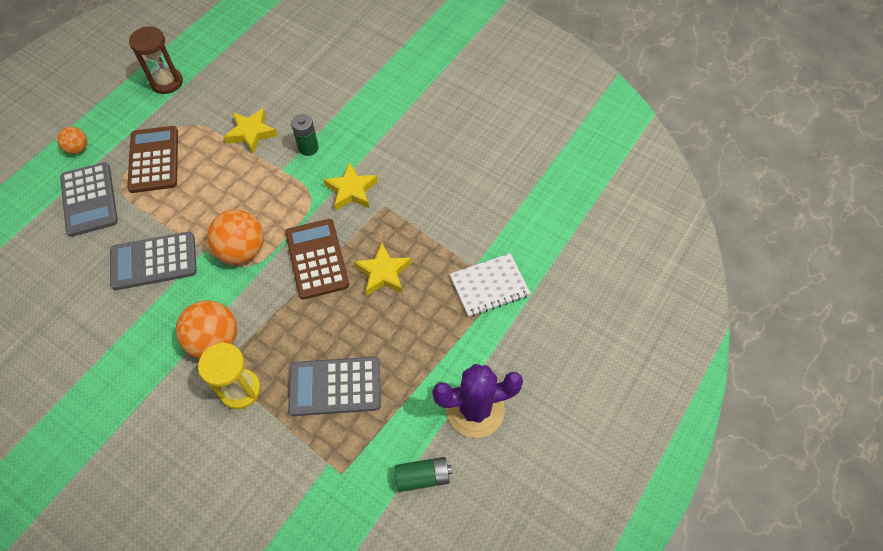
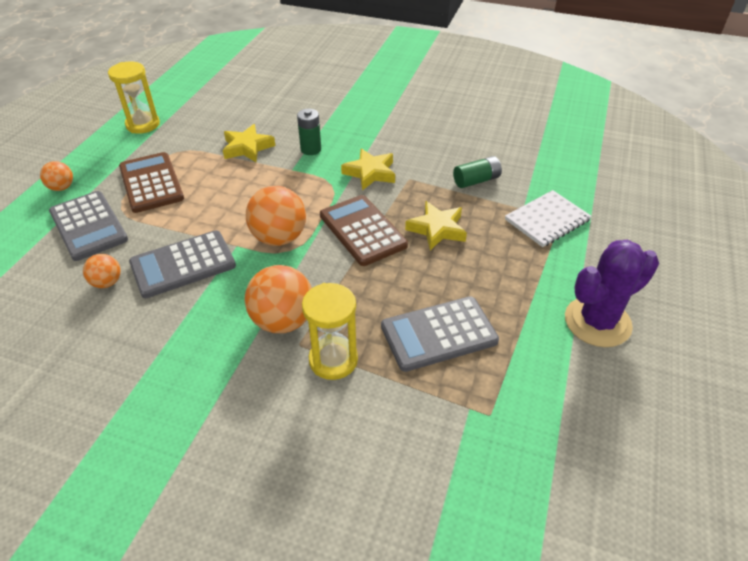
camera: 15 degrees left, 15 degrees down
(89, 266) = (107, 282): none -> orange ball
(167, 82) = (143, 124): brown hourglass -> yellow hourglass
(423, 477) = (581, 396): green battery -> green battery (476, 180)

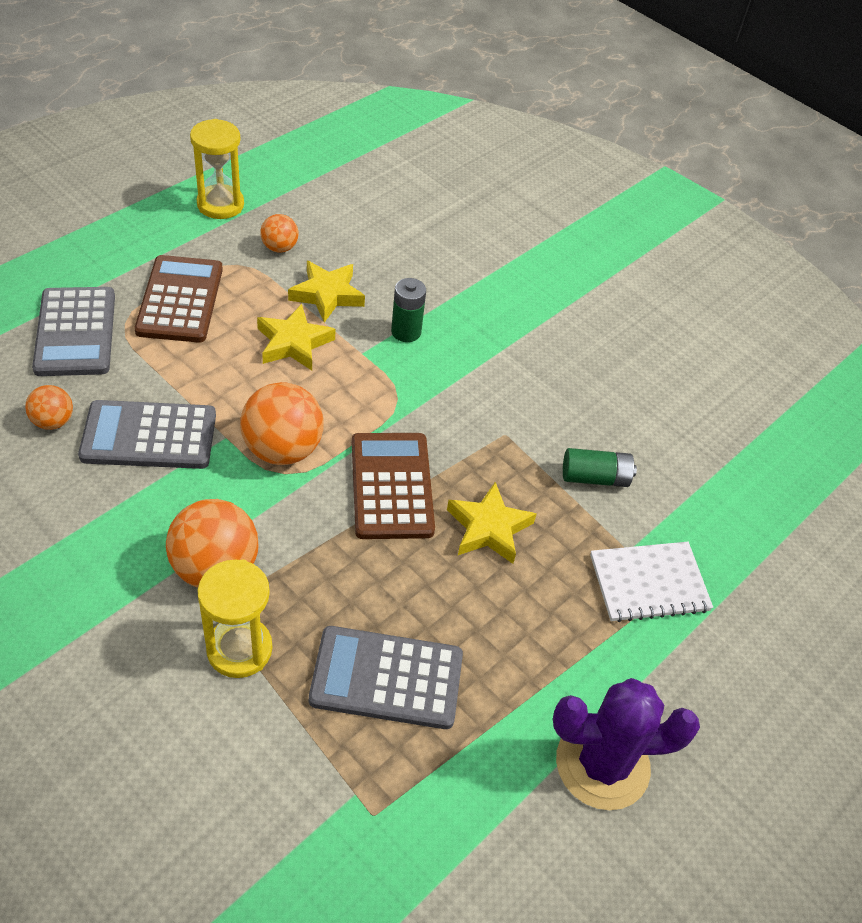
camera: 20 degrees right, 5 degrees up
(62, 187) = (76, 262): orange ball -> orange ball (279, 247)
(370, 173) = (459, 402): yellow star -> yellow star (294, 343)

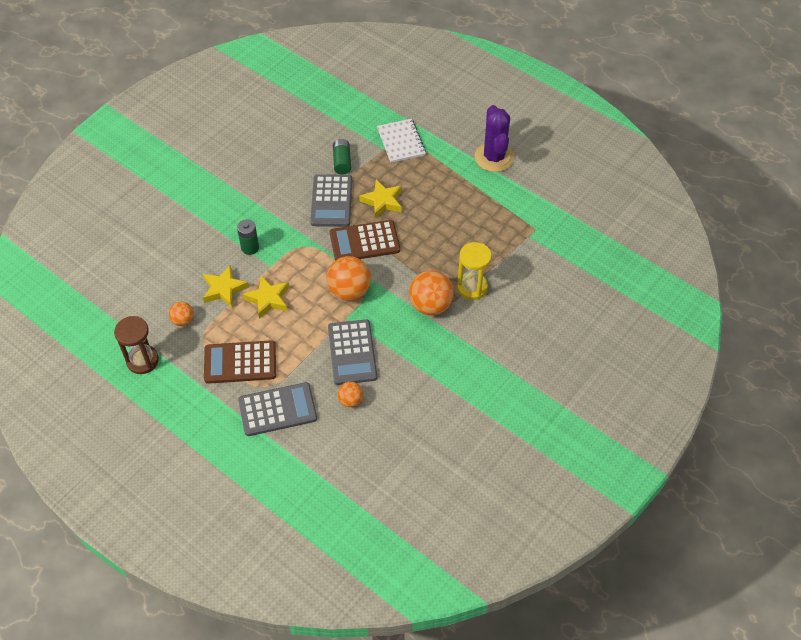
camera: 90 degrees left, 5 degrees up
(220, 204) = (142, 361): yellow hourglass -> brown hourglass
(386, 678) = (473, 232): grey calculator -> grey calculator (331, 201)

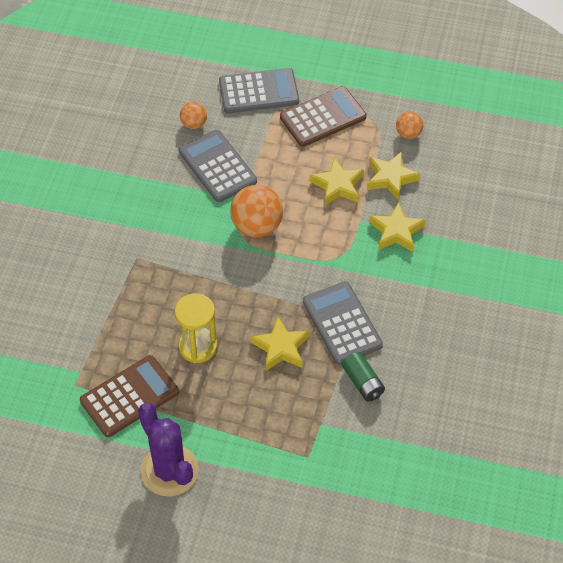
camera: 155 degrees right, 0 degrees up
(142, 361) = (417, 85): brown hourglass -> none
(250, 248) = (396, 231): green battery -> yellow star
(277, 410) = (258, 92): grey calculator -> grey calculator turned 150 degrees counterclockwise
(364, 242) = (273, 288): brown calculator -> brown calculator (129, 396)
(401, 142) = (305, 444): white notebook -> none
(430, 305) = (160, 244): orange ball -> none
(472, 287) = (122, 281): yellow hourglass -> yellow hourglass (198, 346)

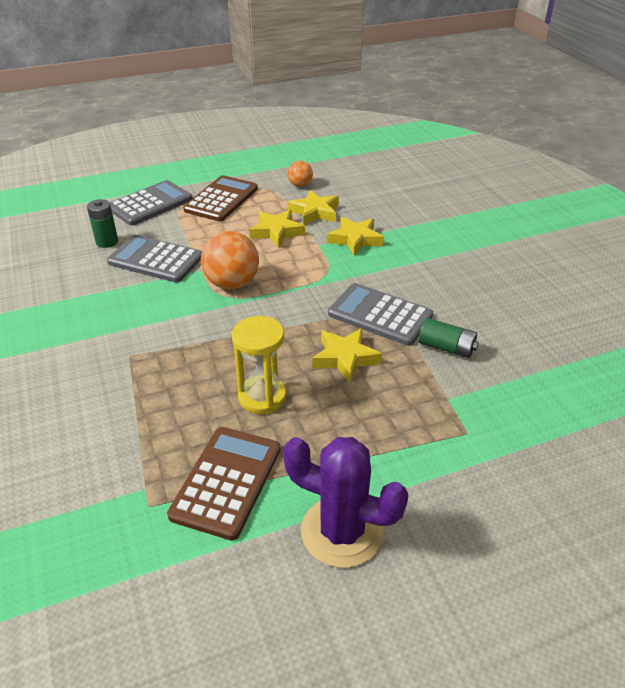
camera: 35 degrees left, 15 degrees down
(194, 124) = (107, 242): orange ball -> green battery

